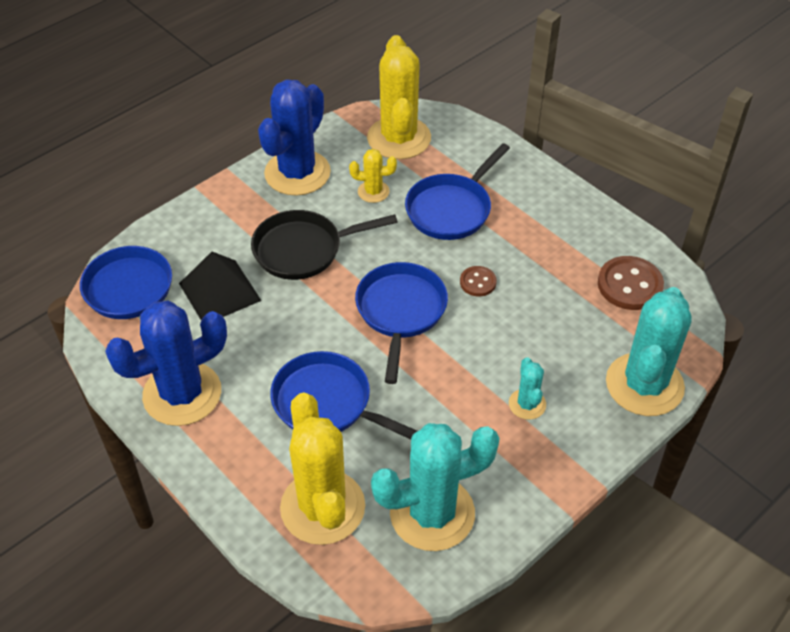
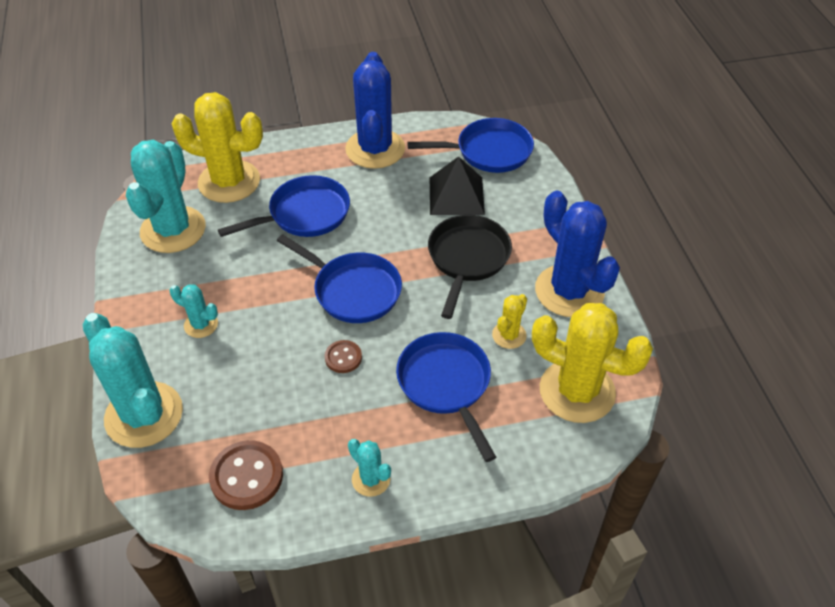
camera: 120 degrees right, 0 degrees up
(567, 215) = (371, 479): none -> turquoise cactus

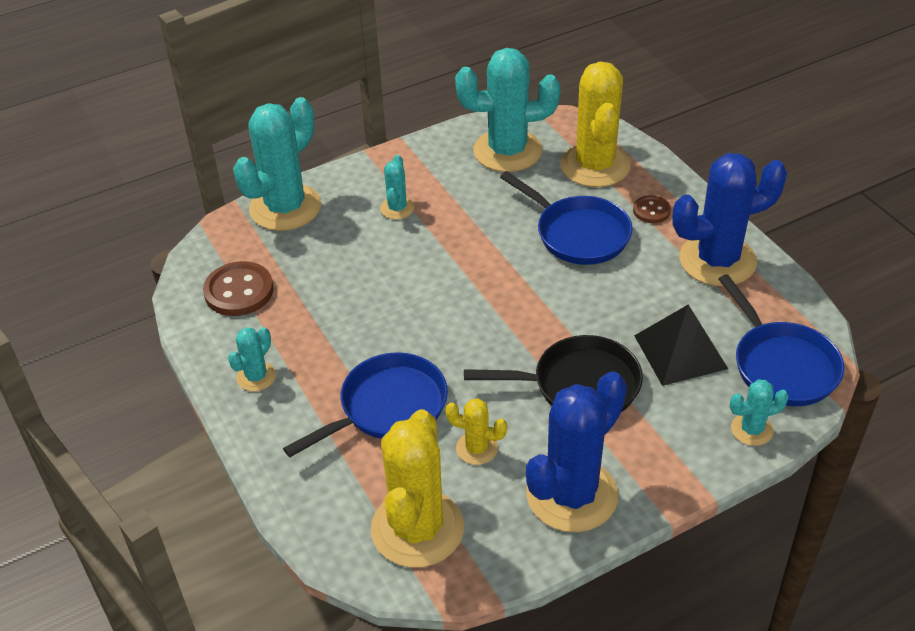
camera: 75 degrees right, 5 degrees down
(343, 357) = (394, 318): brown button -> brown button (651, 211)
(353, 290) = (486, 301): blue pan -> none
(539, 183) = (751, 430): none -> turquoise cactus

